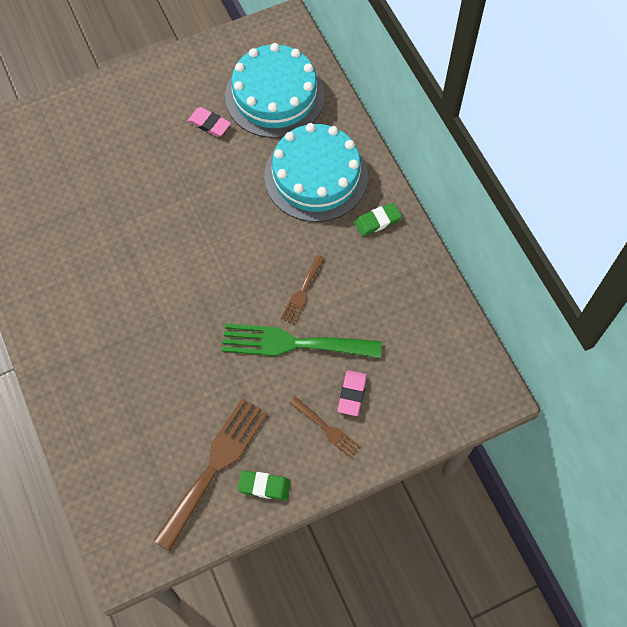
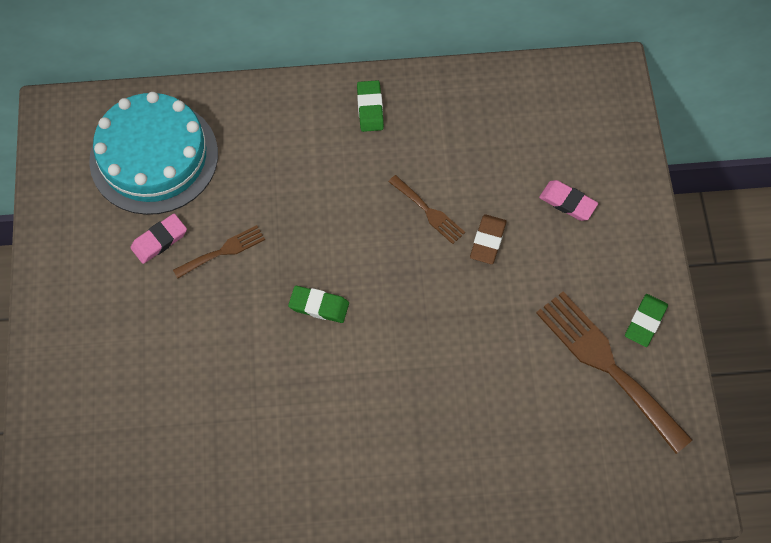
camera: 70 degrees left, 0 degrees up
(194, 243) = (319, 306): none -> green eraser
(292, 343) = (488, 241): green fork -> brown eraser
(316, 176) = (285, 149): turquoise cake -> none
(327, 429) = (599, 239): brown fork -> brown fork (223, 251)

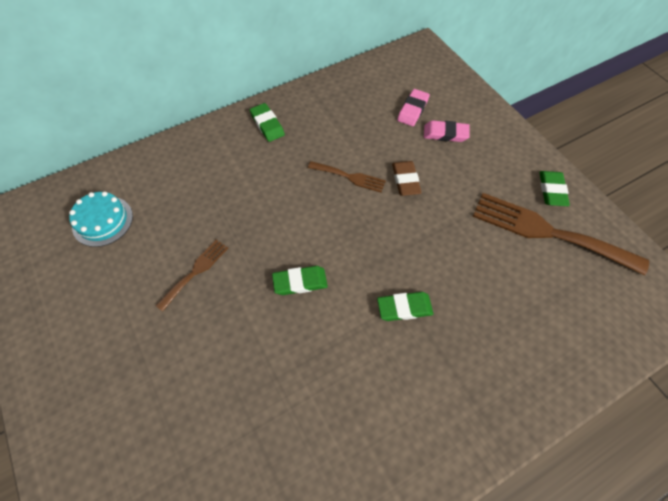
camera: 25 degrees left, 5 degrees down
(154, 157) = (102, 221): turquoise cake -> turquoise cake, size x0.51
(159, 240) = (133, 286): pink eraser -> pink eraser (412, 110)
(407, 376) = (404, 308): none -> green eraser

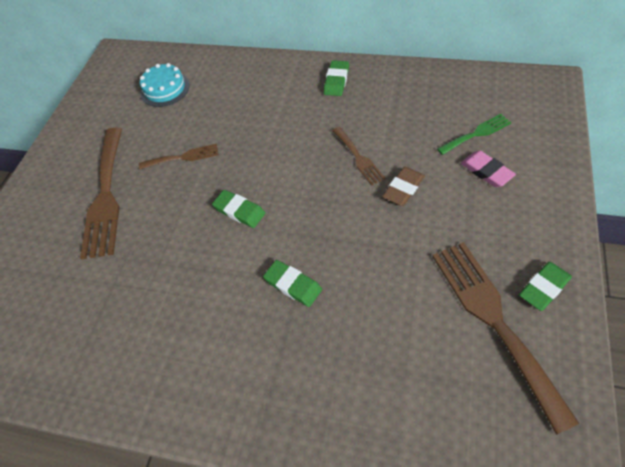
camera: 50 degrees right, 5 degrees down
(152, 360) = (106, 196): none -> brown fork
(412, 110) = (477, 133): pink eraser -> green fork

